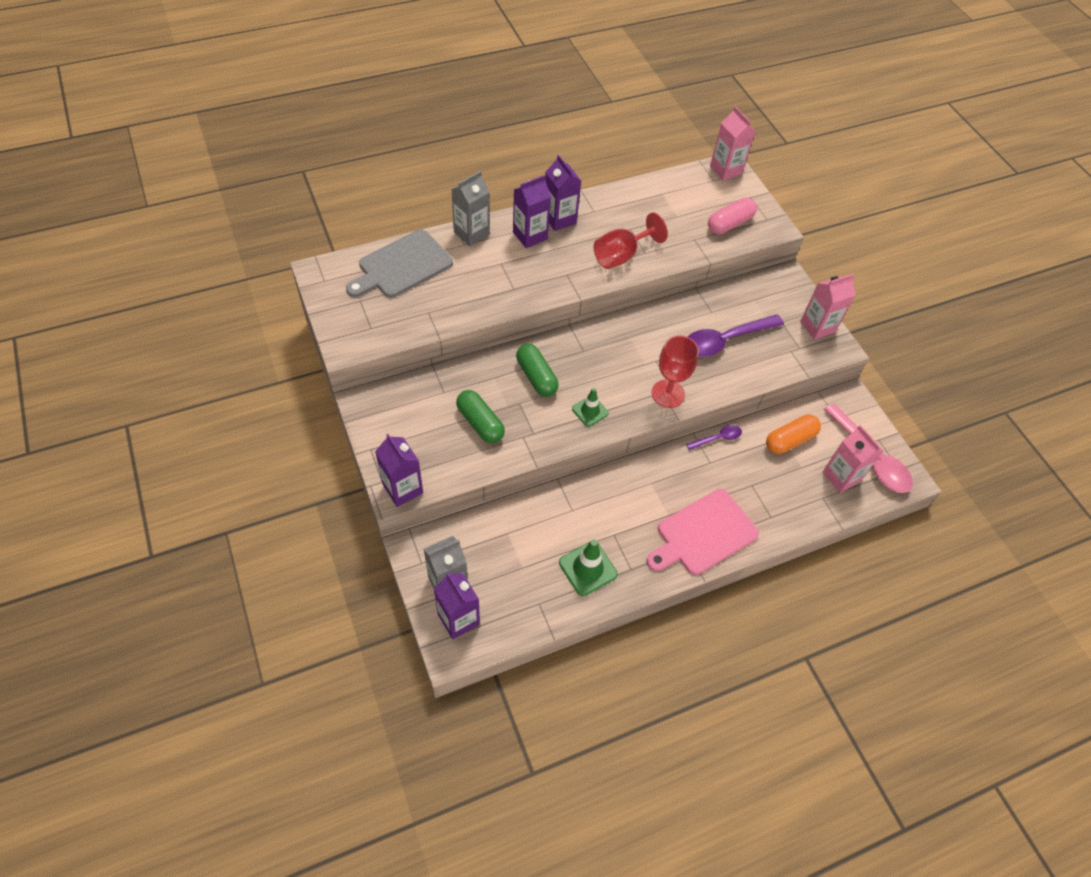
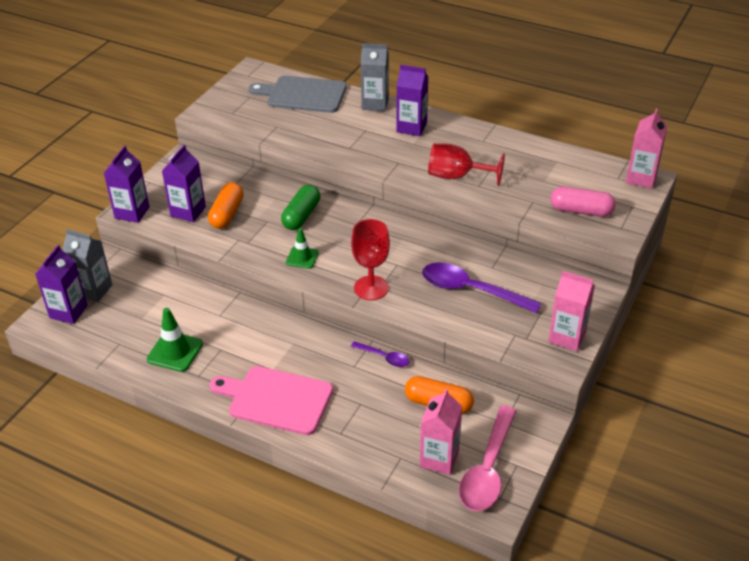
camera: 55 degrees right, 15 degrees down
(480, 423) = (227, 214): green capsule -> orange capsule
(559, 219) = (449, 130): purple carton -> purple carton (188, 211)

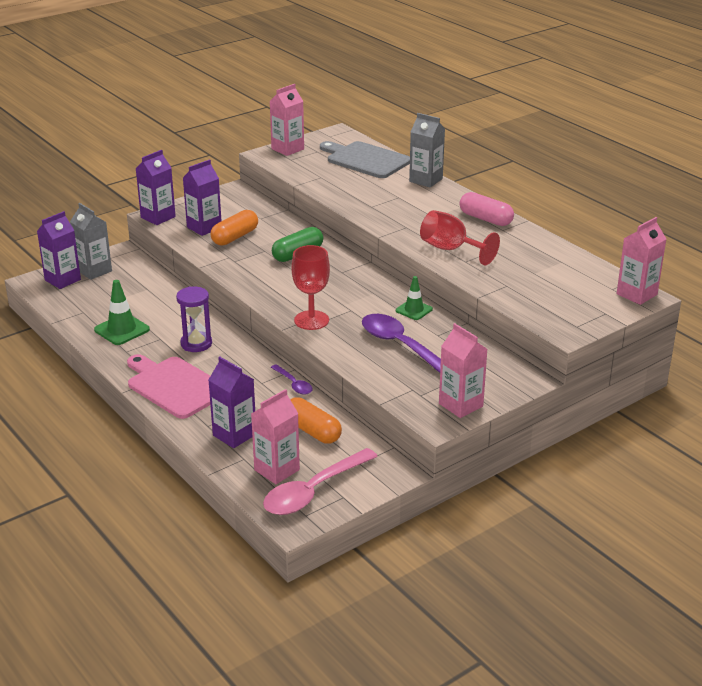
camera: 25 degrees right, 10 degrees down
(219, 101) = (287, 149): none -> pink carton
(260, 343) = (196, 344): none -> purple hourglass
(302, 257) = (271, 283): green traffic cone -> green traffic cone (414, 310)
(411, 127) = (443, 204): purple carton -> purple carton (234, 435)
(581, 211) = (548, 303): pink capsule -> pink capsule (485, 219)

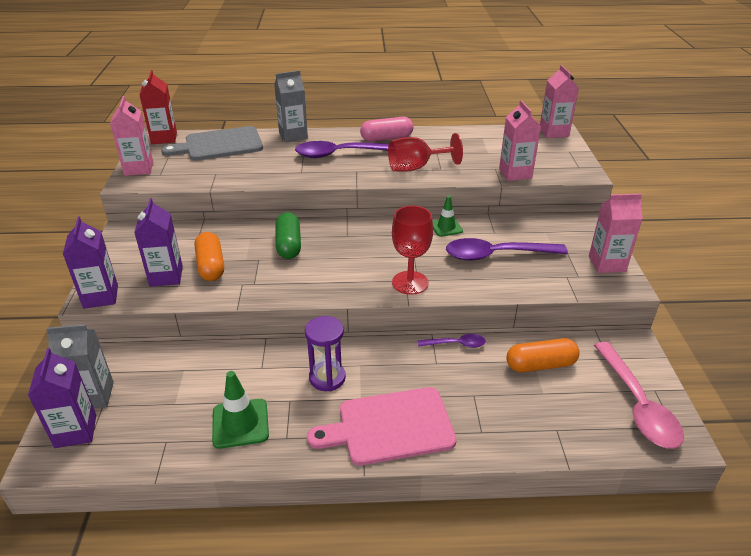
camera: 55 degrees left, 5 degrees up
(234, 435) = (512, 419): purple carton -> none
(277, 470) = (590, 414): pink carton -> pink carton (515, 173)
(344, 137) = (164, 138): none -> red carton
(424, 210) = (340, 154): none -> purple spoon

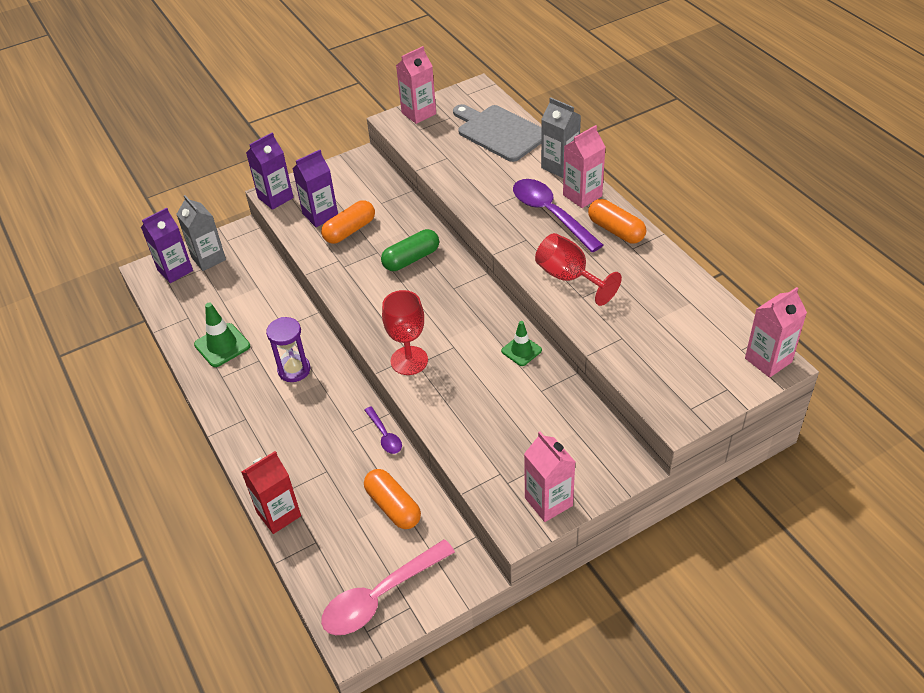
camera: 65 degrees right, 10 degrees up
(164, 138) = (482, 95): red carton -> red carton (279, 514)
(386, 138) = (616, 230): pink capsule -> orange capsule
(390, 426) = (262, 430): pink cutting board -> none
(496, 255) = (498, 406): purple spoon -> none
(515, 173) = (623, 358): pink carton -> pink carton (582, 195)

